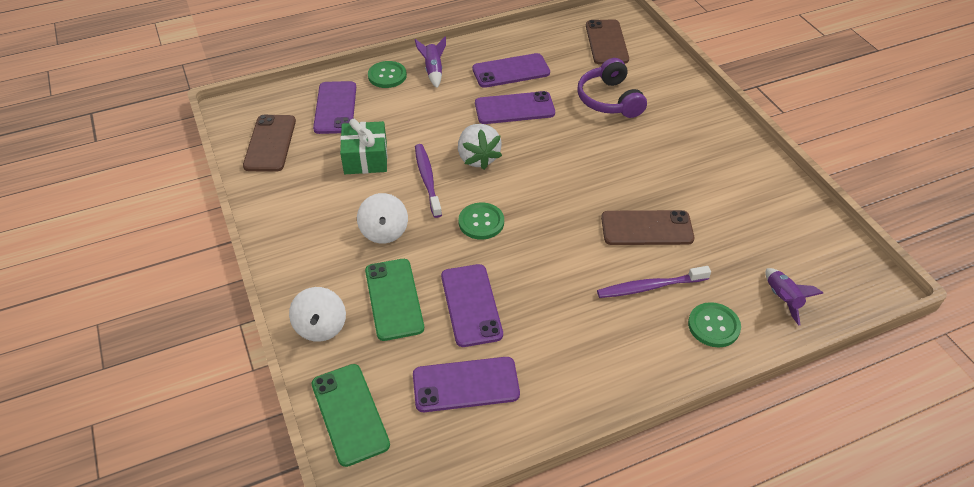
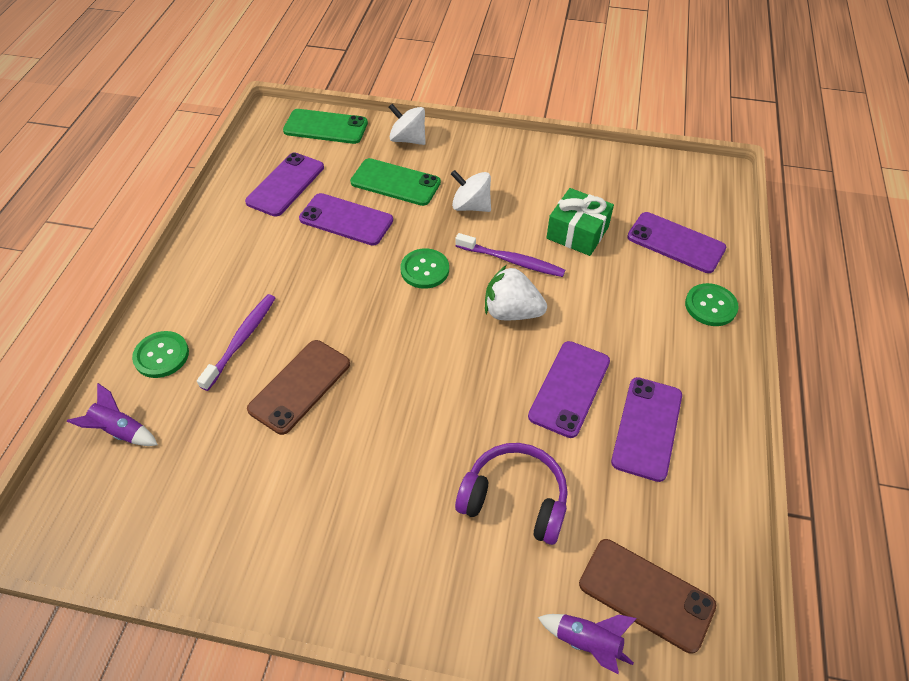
camera: 125 degrees right, 5 degrees up
(270, 143) = (648, 182): brown phone -> none
(433, 71) = (695, 351): purple rocket -> purple rocket (587, 642)

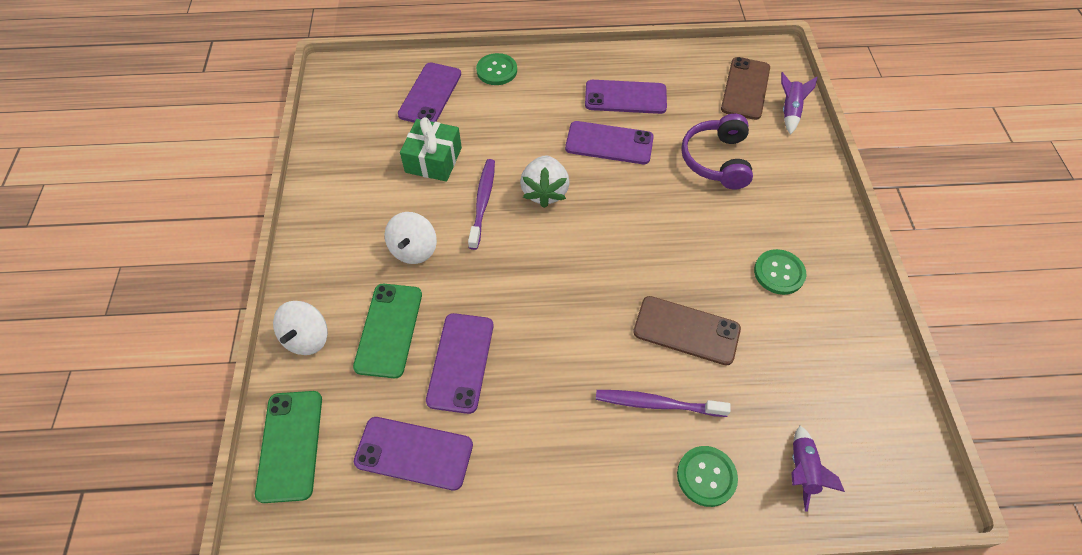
camera: 105 degrees left, 5 degrees up
(425, 270) = (514, 268): green button -> green button (779, 273)

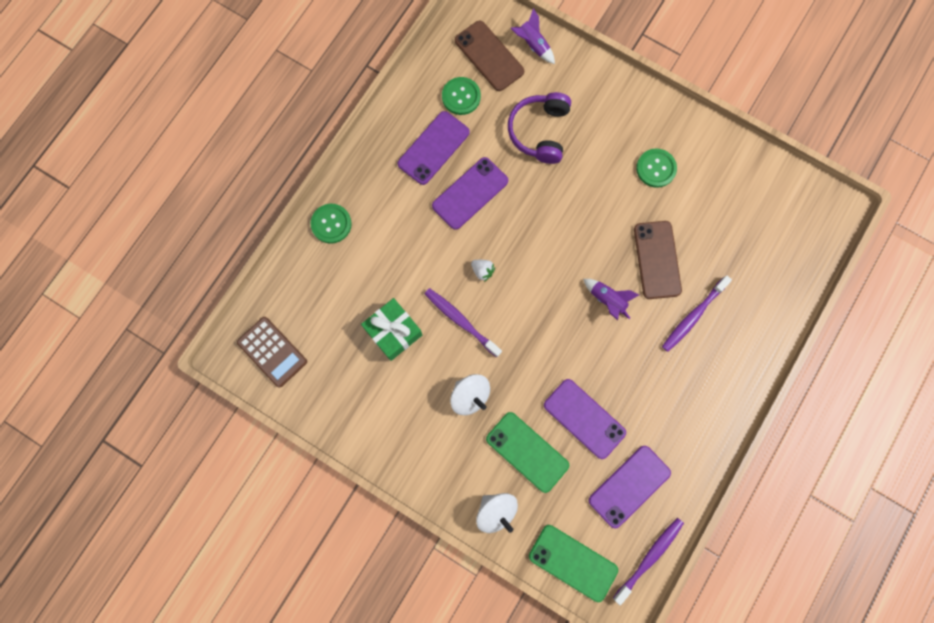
camera: 55 degrees left, 20 degrees up
(340, 527) = (649, 558): none -> purple toothbrush
(354, 93) = (272, 352): none -> brown calculator
(430, 94) = (319, 292): purple phone -> none
(544, 192) = (482, 271): white strawberry -> white strawberry, size x0.50
(686, 330) = (657, 260): brown phone -> brown phone turned 60 degrees counterclockwise
(706, 476) = (754, 322): green button -> green button (461, 96)
(716, 160) = (539, 132): purple headphones -> purple headphones turned 60 degrees clockwise
(802, 471) = (785, 266): purple rocket -> purple rocket (607, 300)

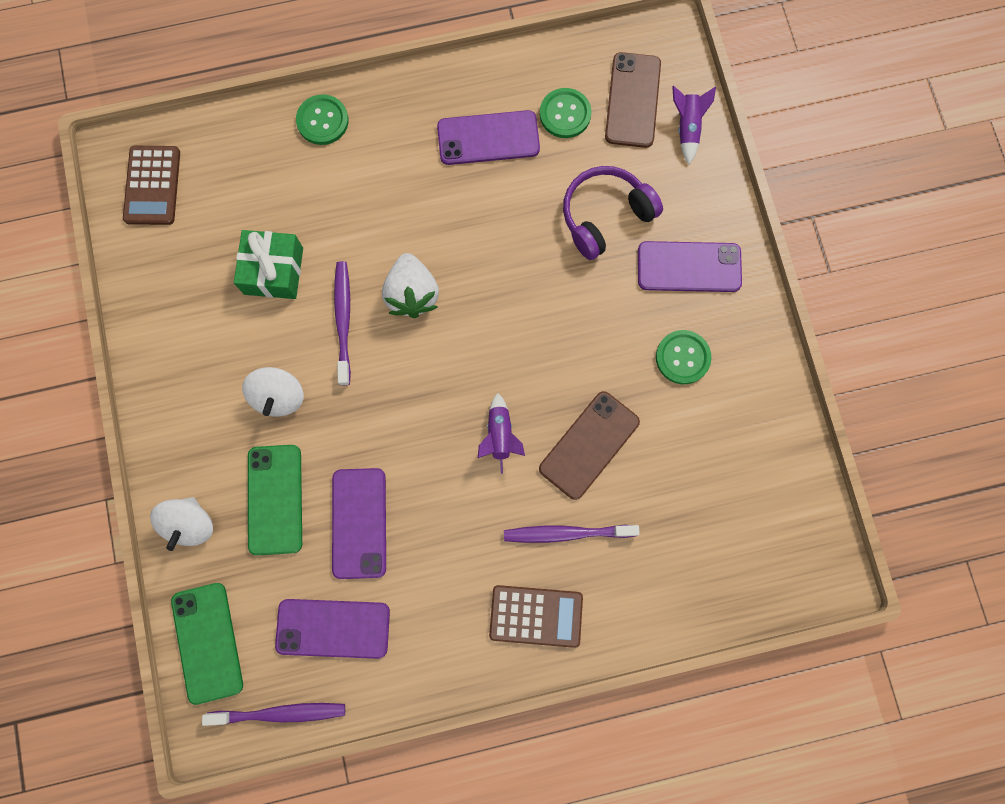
camera: 45 degrees right, 0 degrees up
(470, 193) = (477, 211): purple phone -> purple phone (689, 267)
(482, 271) = (412, 294): white strawberry -> white strawberry, size x2.00
(722, 373) = (536, 616): none -> brown calculator

